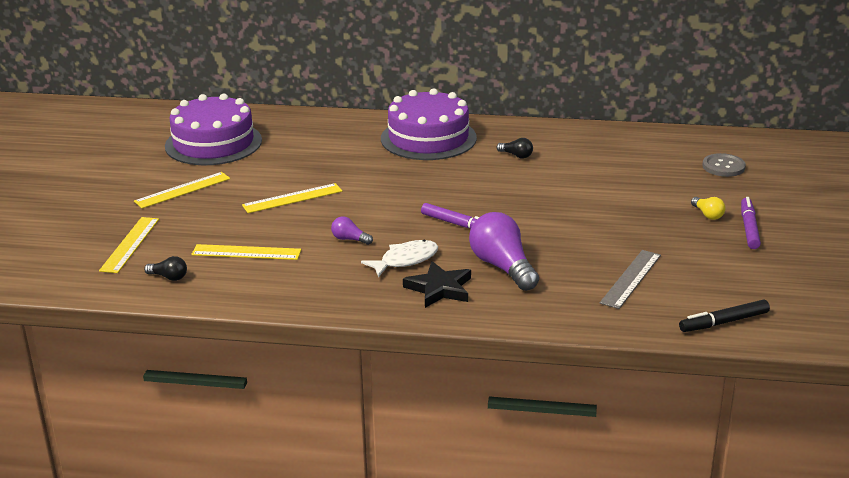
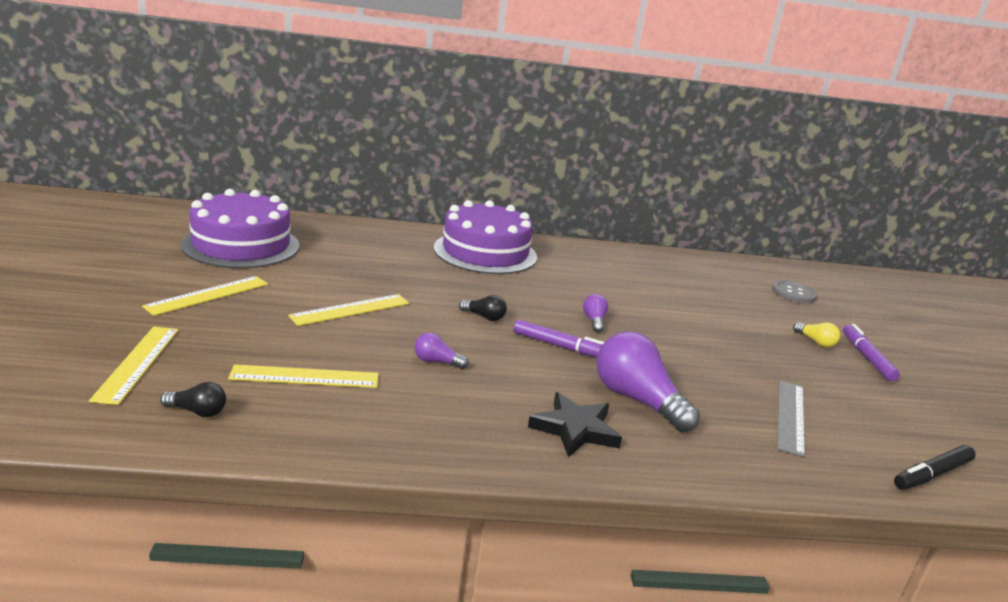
camera: 15 degrees left, 5 degrees down
(405, 260) = (516, 390): white fish -> none
(501, 201) = (594, 321): none -> purple light bulb
(516, 155) = (585, 274): black light bulb -> black light bulb (484, 317)

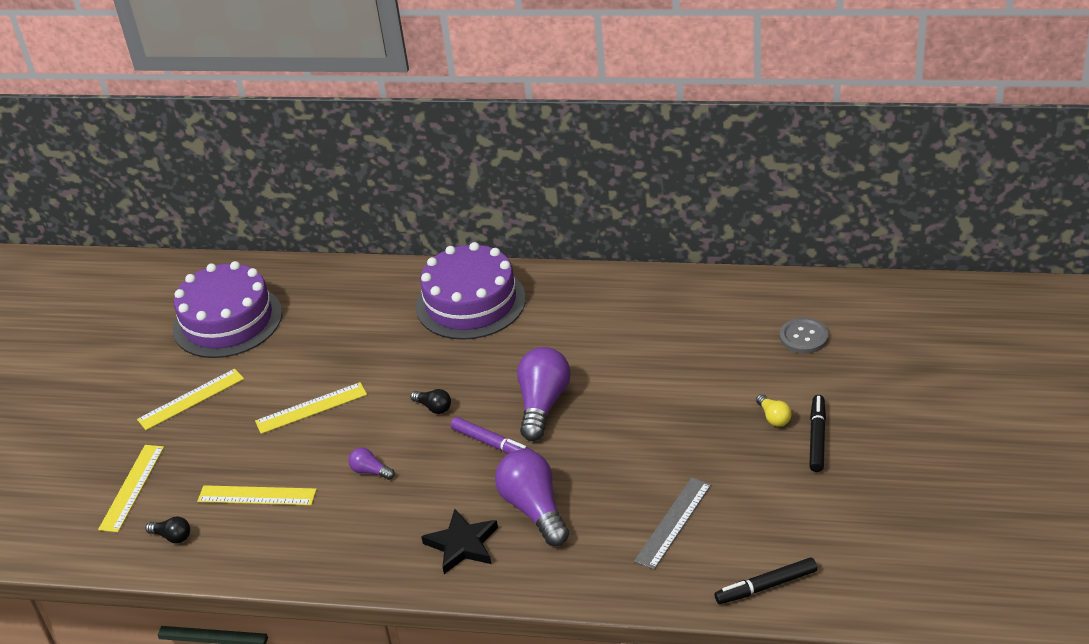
camera: 20 degrees right, 15 degrees up
(594, 321) = (543, 404): purple light bulb -> purple light bulb, size x2.13
(867, 358) = (817, 438): purple marker -> black marker

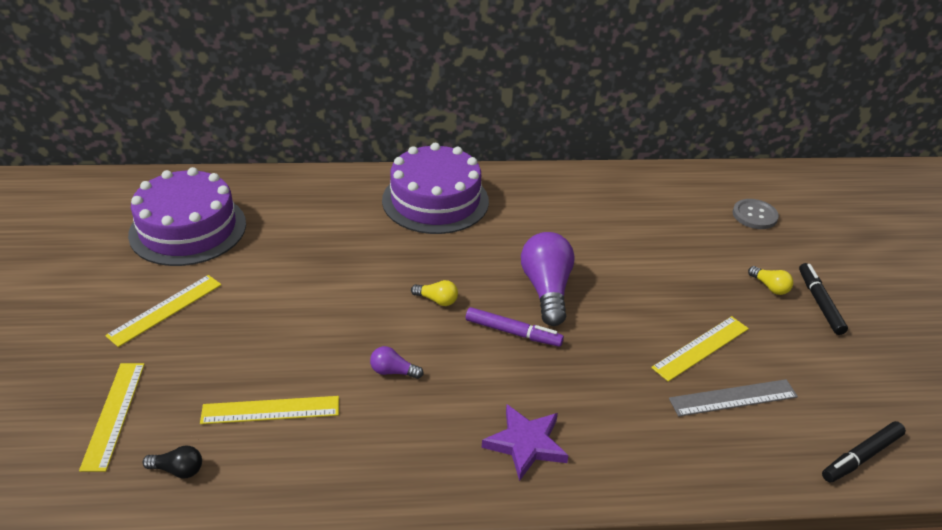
camera: 20 degrees left, 0 degrees up
(311, 408) = (305, 310): yellow ruler -> yellow ruler (701, 348)
(434, 407) = (437, 300): black light bulb -> yellow light bulb
(462, 544) = (525, 444): black star -> purple star
(534, 509) = (586, 397): purple light bulb -> none
(673, 522) = (733, 397): grey ruler -> grey ruler turned 60 degrees clockwise

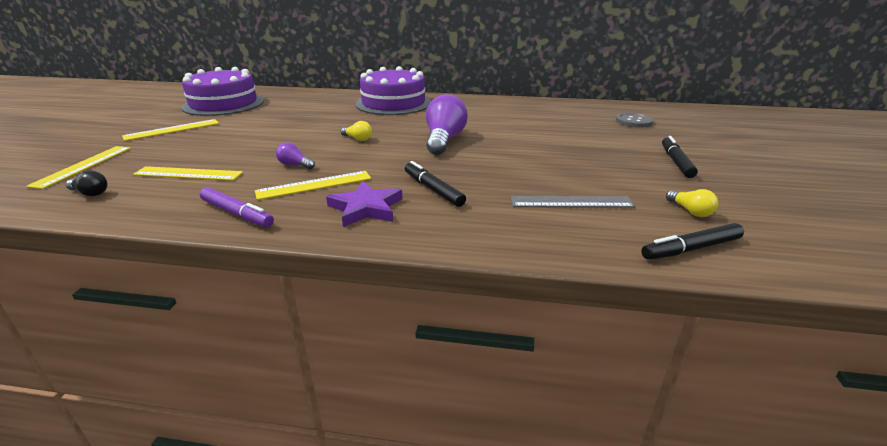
camera: 15 degrees right, 10 degrees down
(513, 332) = (402, 156): purple marker -> purple marker (237, 214)
(581, 397) = (433, 189): none -> black marker
(701, 348) = (555, 175): yellow ruler -> yellow ruler (314, 185)
(770, 287) = (632, 152): yellow light bulb -> yellow light bulb (690, 211)

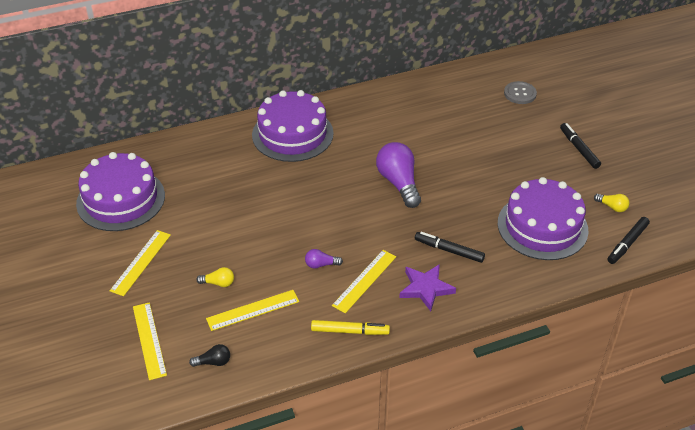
camera: 30 degrees left, 15 degrees up
(237, 214) = (350, 331): purple marker -> yellow marker
(358, 139) = (328, 208): yellow light bulb -> yellow light bulb (218, 283)
(571, 202) = (542, 226): grey ruler -> purple cake

